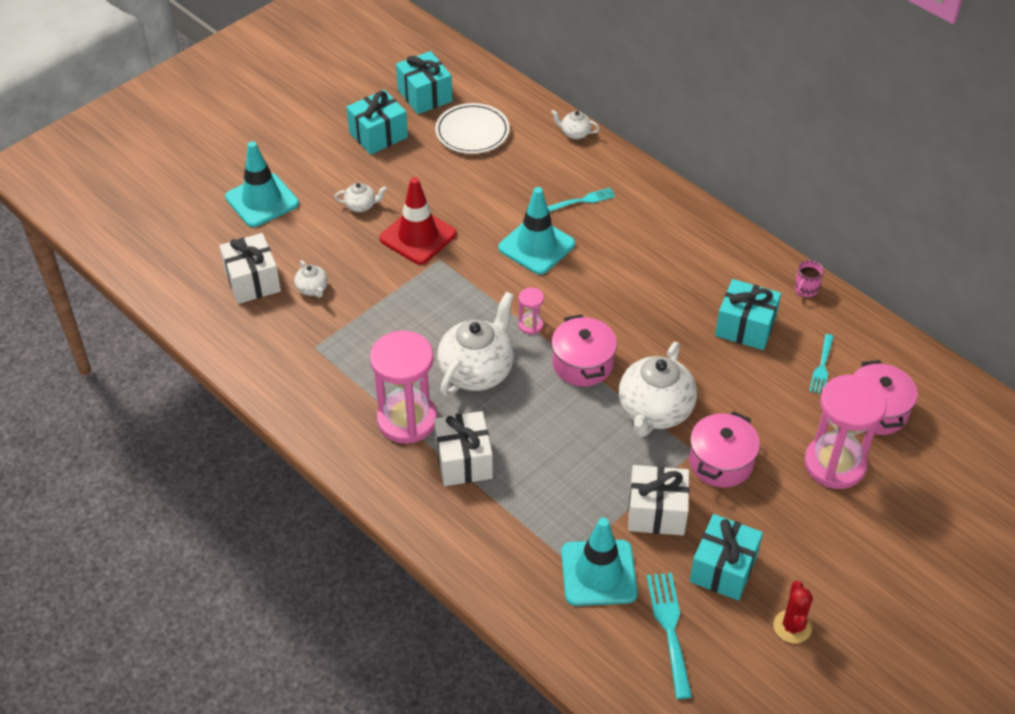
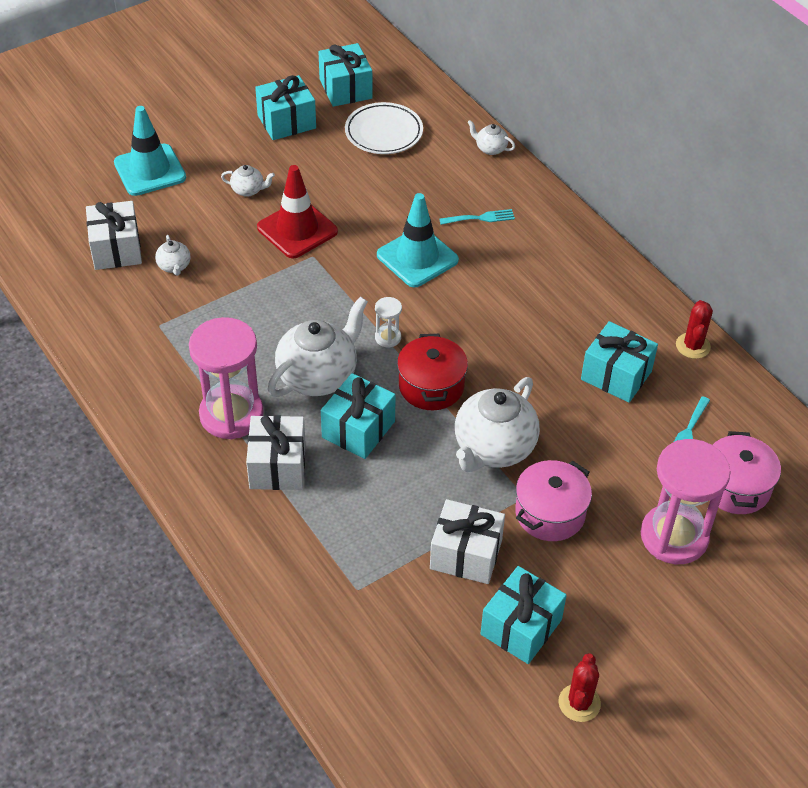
camera: 10 degrees right, 0 degrees up
(528, 414) = (358, 429): none -> turquoise gift
(530, 325) = (388, 337): pink hourglass -> white hourglass
(582, 364) = (431, 386): pink pot -> red pot
(598, 573) = (385, 608): turquoise traffic cone -> none
(669, 628) = (445, 680): turquoise fork -> none
(805, 289) = (693, 346): pink mug -> red cactus

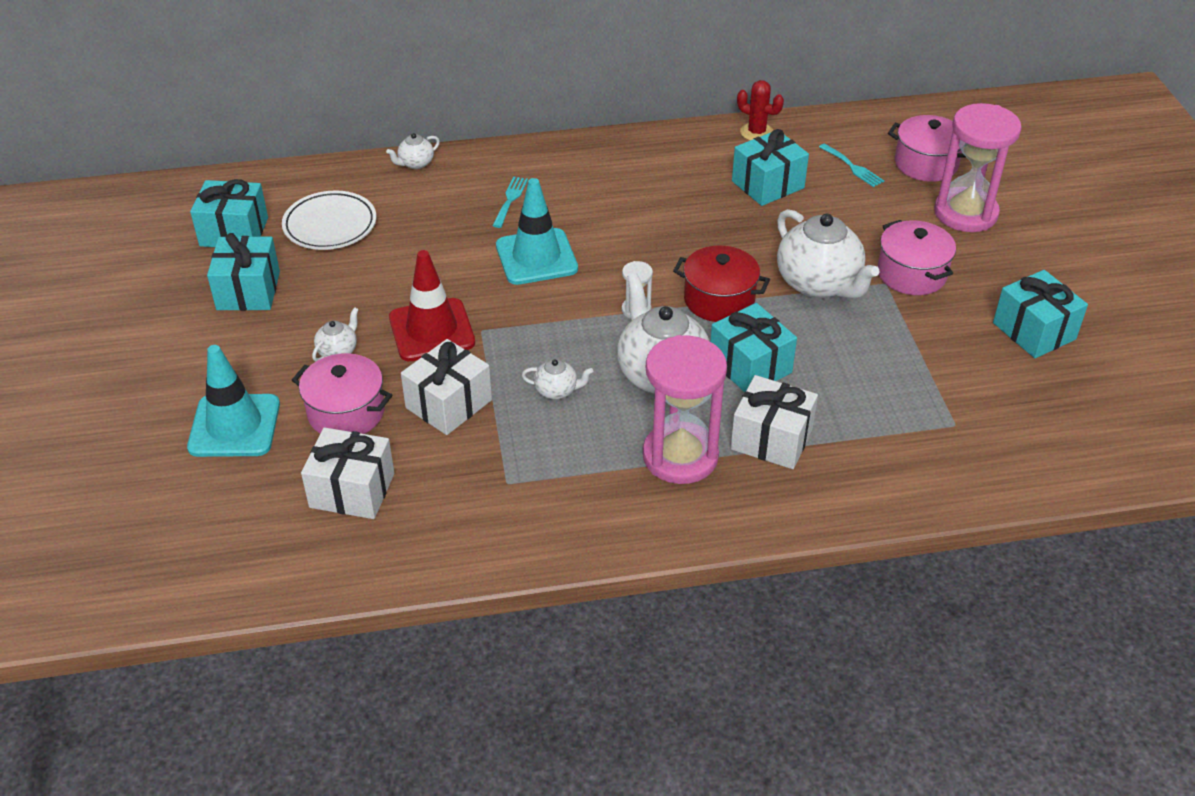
camera: 65 degrees left, 5 degrees down
(174, 266) = (419, 445): white teapot -> white teapot (557, 391)
(189, 218) = (346, 412): none -> pink pot
(466, 554) = (939, 340): white gift -> white gift (448, 404)
(579, 703) = (1124, 322): red cactus -> none

